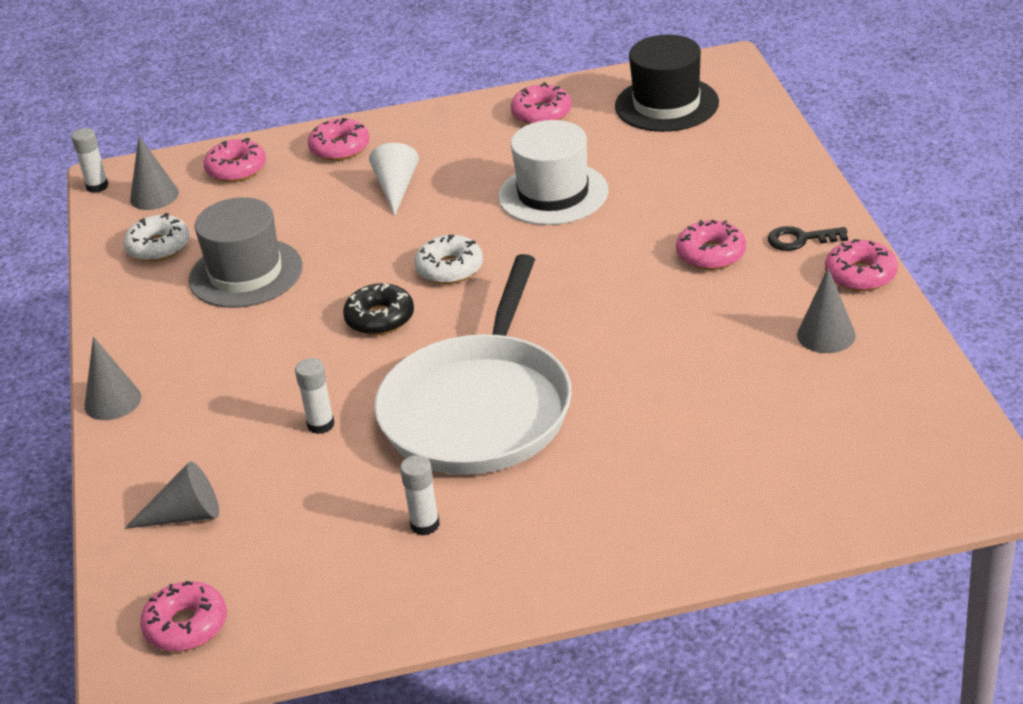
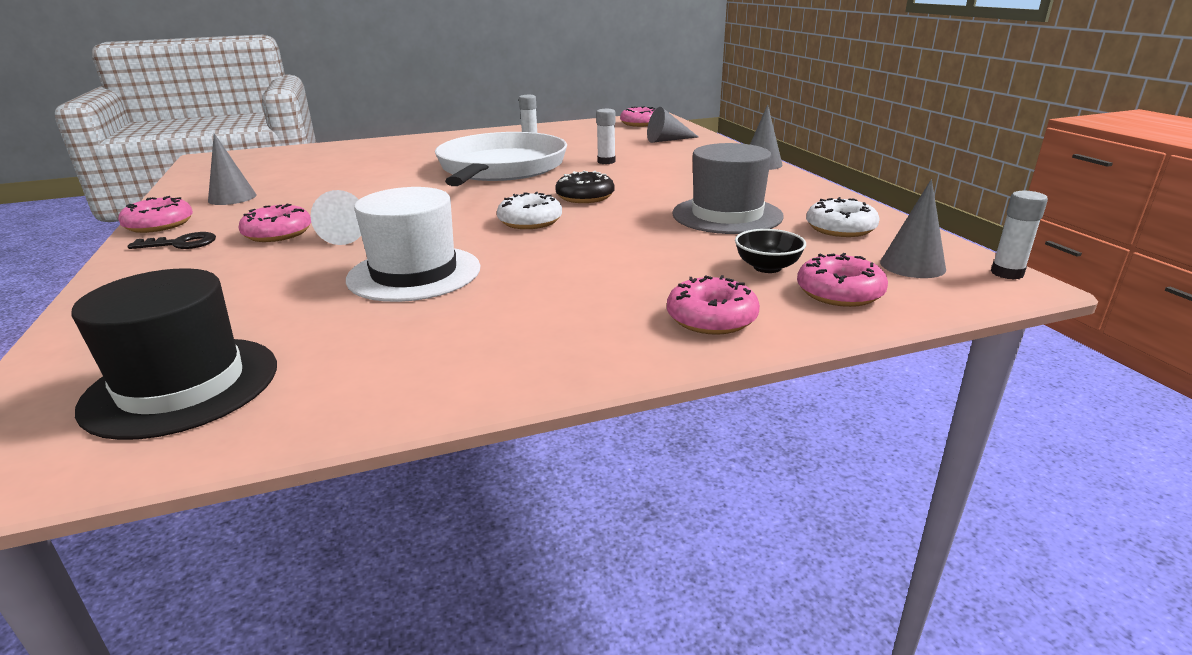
camera: 170 degrees right, 10 degrees down
(266, 196) = (767, 267): none -> black bowl
(396, 188) = (607, 276): white cone -> white cone (347, 234)
(541, 113) = (399, 370): pink donut -> none

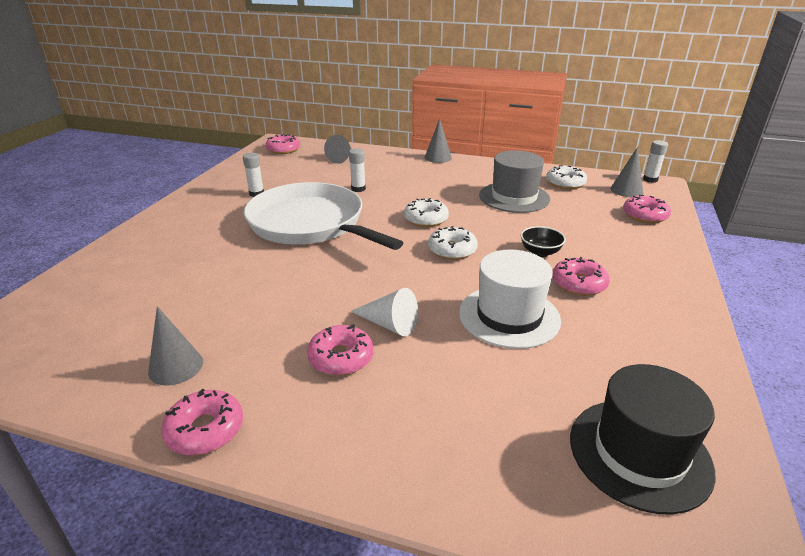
camera: 55 degrees left, 5 degrees up
(181, 244) = (298, 420): black key -> none
(585, 197) = (426, 219): black donut -> white donut
(711, 318) = (653, 252): pink donut -> pink donut (579, 284)
(767, 267) = (600, 217): black bowl -> black bowl (540, 252)

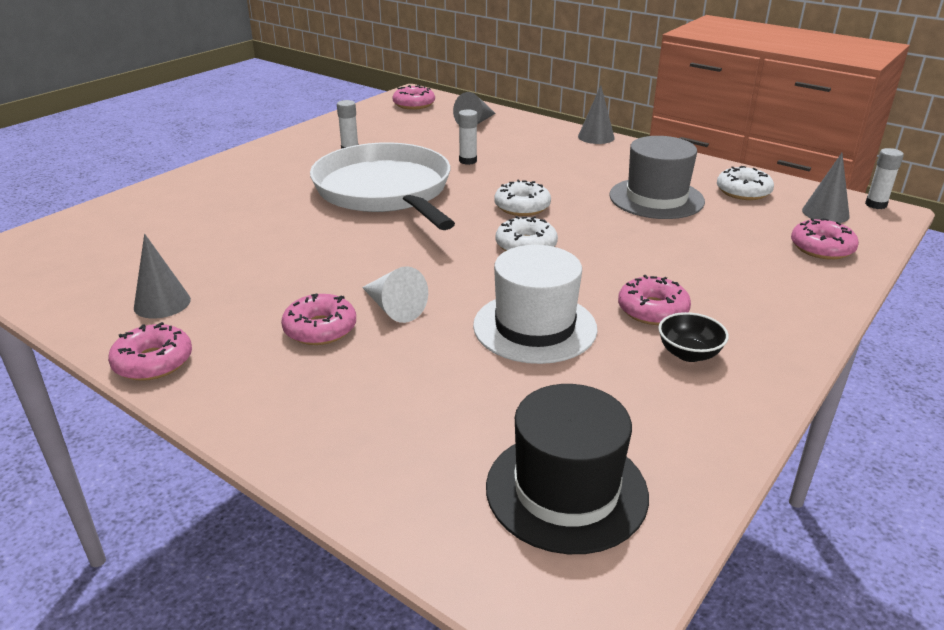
camera: 20 degrees right, 0 degrees up
(540, 252) = (634, 267): black bowl -> black bowl (689, 354)

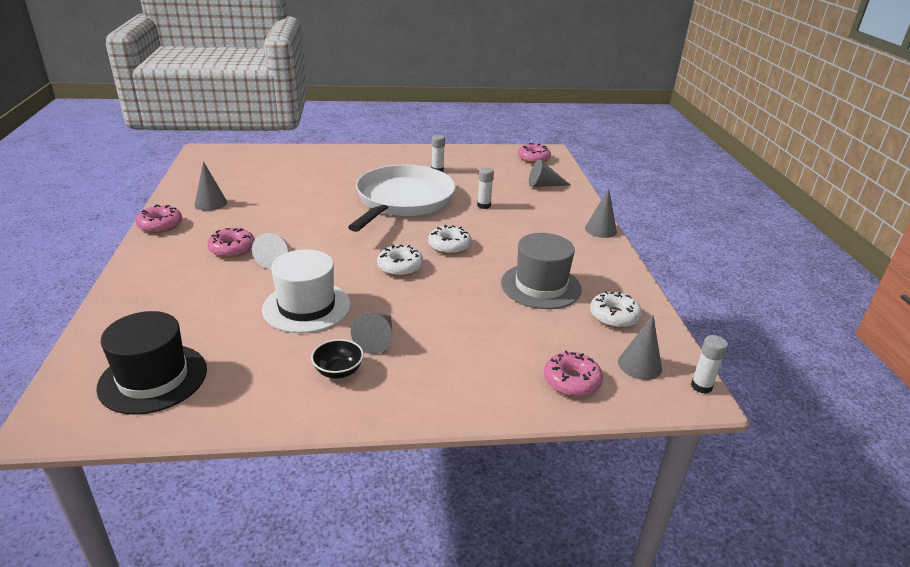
camera: 45 degrees right, 0 degrees up
(652, 310) = (377, 339): pink donut -> grey cone

